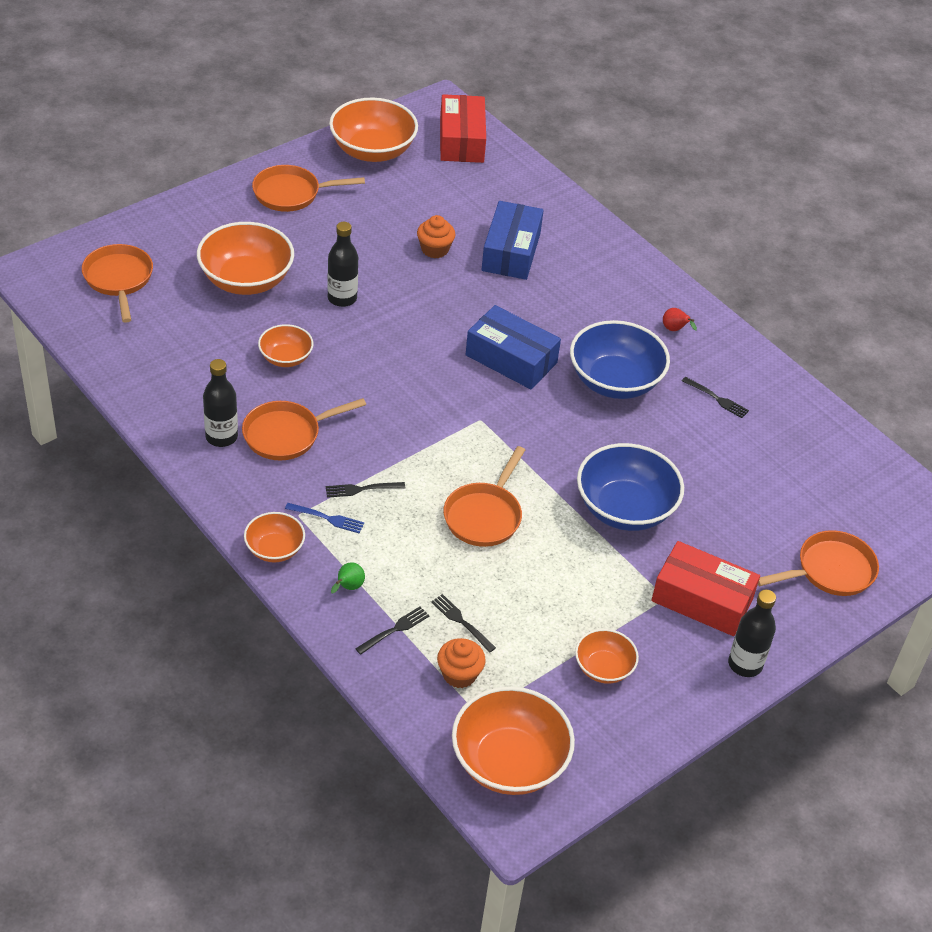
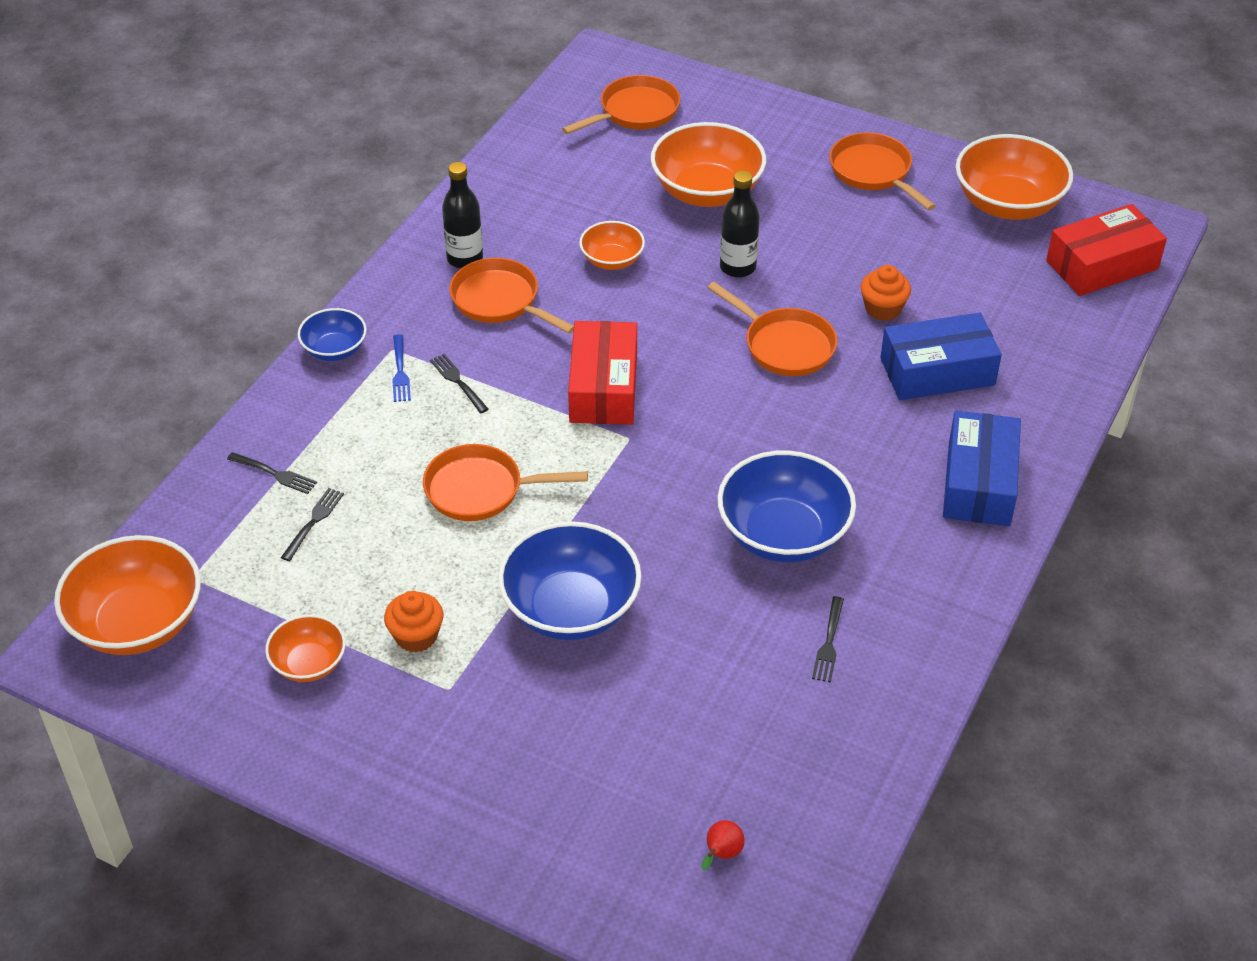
camera: 70 degrees right, 0 degrees up
(274, 549) = (334, 350): orange bowl -> blue bowl
(348, 587) = (313, 420): green pear -> none
(459, 674) = (239, 544): orange cupcake -> orange cupcake (416, 636)
(511, 359) = (749, 431): blue box -> blue box (978, 483)
(675, 330) = (925, 564): red pear -> red pear (721, 854)
(702, 600) = (465, 726): red box -> red box (604, 387)
(745, 664) = (383, 798): black bottle -> none
(830, 570) = (593, 849): orange pan -> orange pan (784, 345)

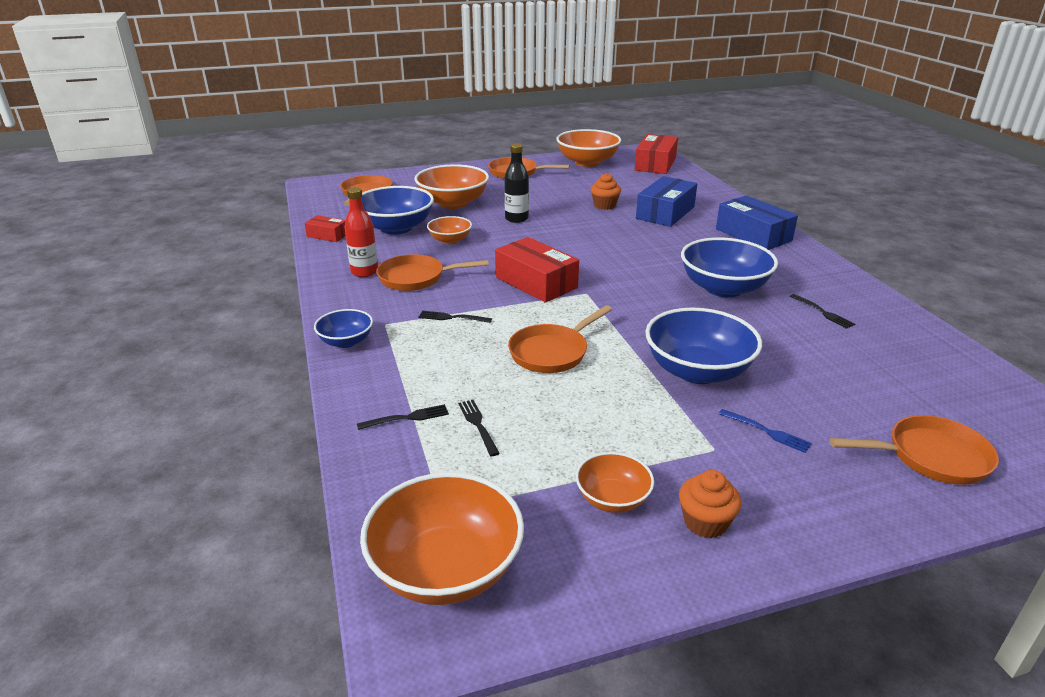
camera: 45 degrees left, 15 degrees down
(400, 372) = (408, 330): blue fork -> blue fork (767, 432)
(416, 636) = (647, 438): orange cupcake -> orange cupcake (705, 522)
(465, 259) = (364, 272): black bottle -> red bottle
(502, 171) = (327, 235): none -> red box
(585, 201) = (396, 228): none -> blue bowl
(721, 854) = (975, 420): red pear -> none
(784, 345) = (589, 232): orange pan -> orange pan (931, 457)

